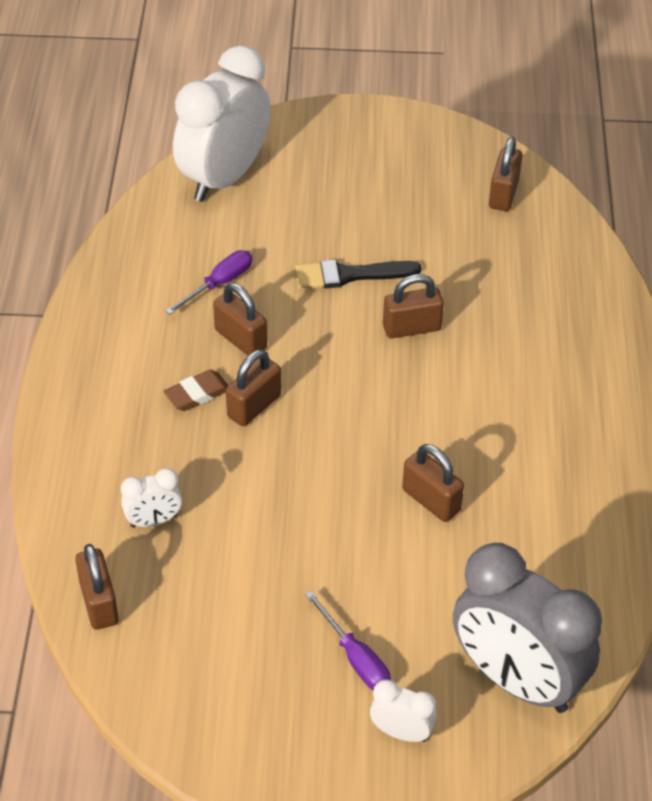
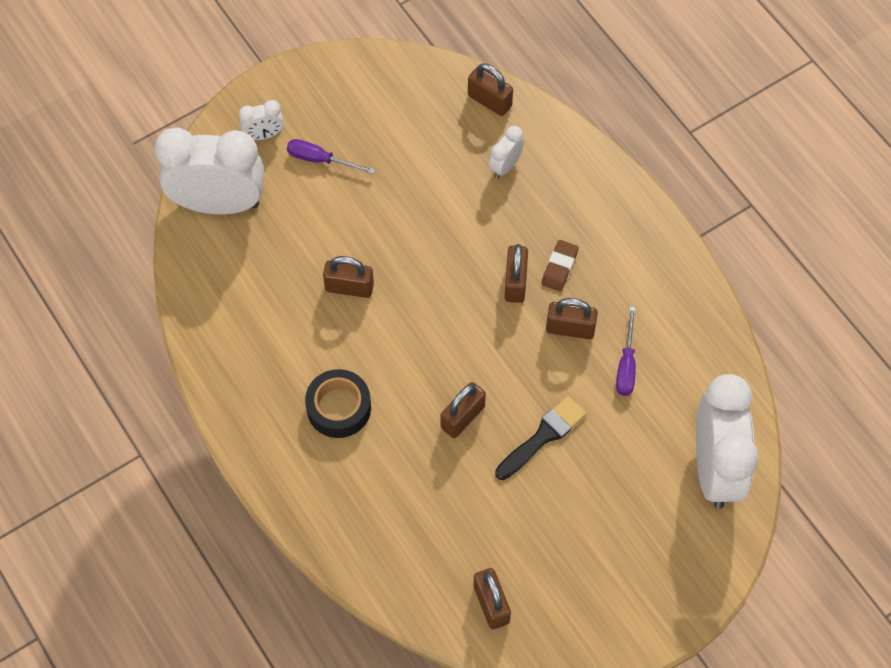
camera: 145 degrees right, 15 degrees up
(516, 680) = (219, 203): grey clock -> white clock
(528, 400) = (339, 408): none -> black tape

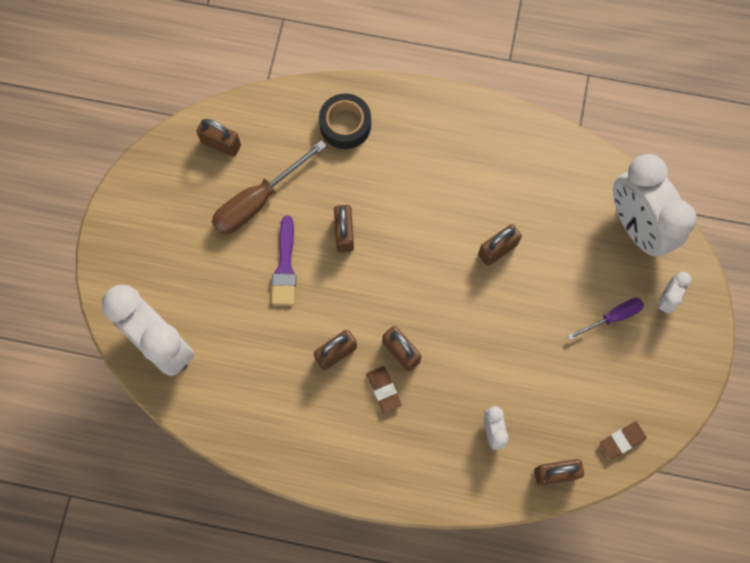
camera: 135 degrees right, 10 degrees up
(219, 203) = (637, 227): white clock -> white clock turned 105 degrees clockwise
(339, 408) = (421, 171): black tape -> black tape (345, 125)
(415, 79) = (622, 440): none -> brown eraser
(509, 516) = (258, 201): none -> brown screwdriver
(543, 436) = (285, 267): black brush -> purple brush
(626, 365) = (277, 362): purple screwdriver -> none

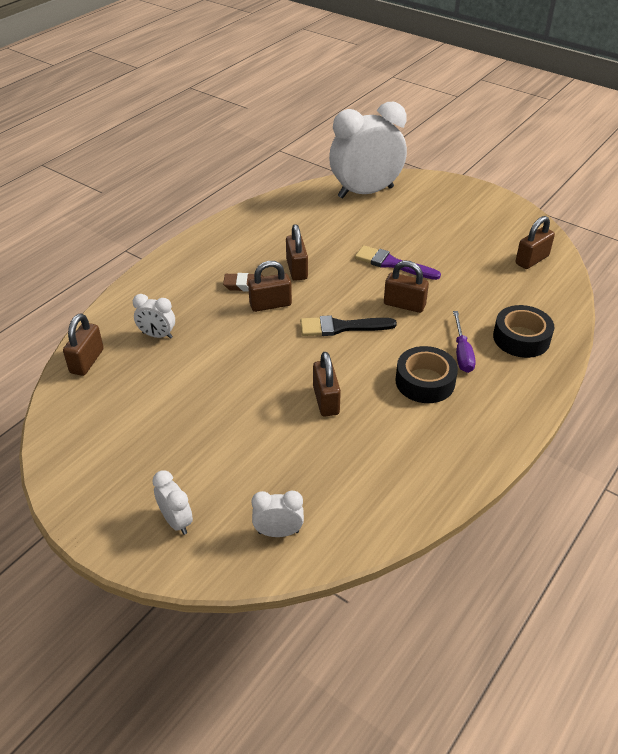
camera: 115 degrees right, 30 degrees down
(258, 201) = (464, 266): brown screwdriver -> none
(402, 275) = (341, 327): none -> black brush
(437, 183) = (425, 381): none -> black tape
(612, 317) = (192, 463): purple screwdriver -> purple screwdriver (462, 353)
(622, 440) = (71, 418): brown eraser -> none
(637, 227) = (278, 532): white clock -> white clock, size x0.43

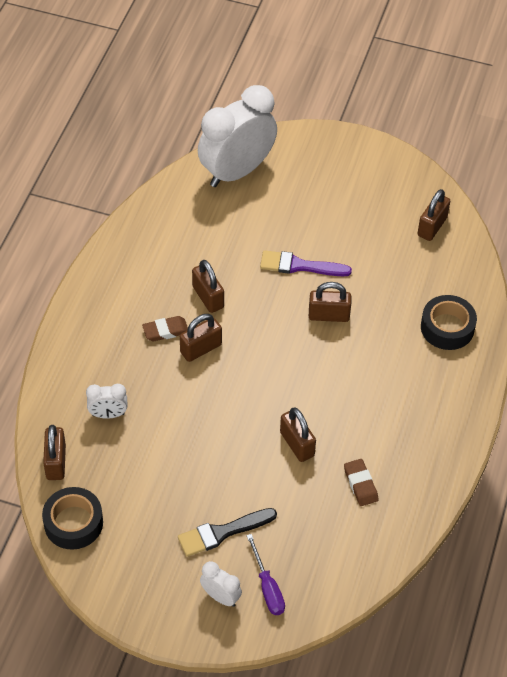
camera: 20 degrees left, 10 degrees up
(278, 532) = (308, 581): white clock -> none
(341, 327) = (279, 358): black brush -> black brush (222, 533)
(377, 452) = (360, 484): none -> brown eraser
(425, 381) = (376, 400): black tape -> black tape (73, 523)
(462, 353) = (399, 359): purple screwdriver -> purple screwdriver (267, 587)

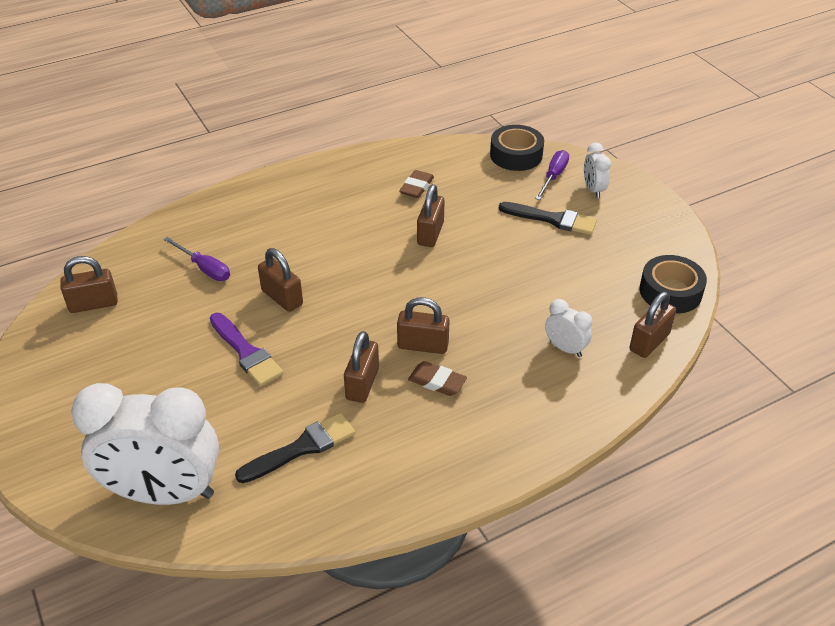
camera: 135 degrees left, 10 degrees down
(197, 239) = (302, 448): none -> black brush
(406, 298) = (204, 268): none -> purple screwdriver
(447, 328) = (210, 230): black tape -> black tape (516, 155)

